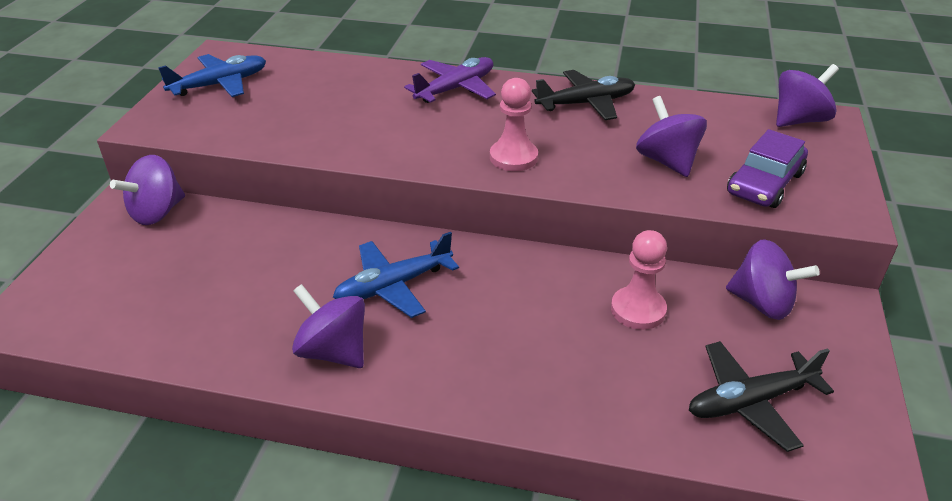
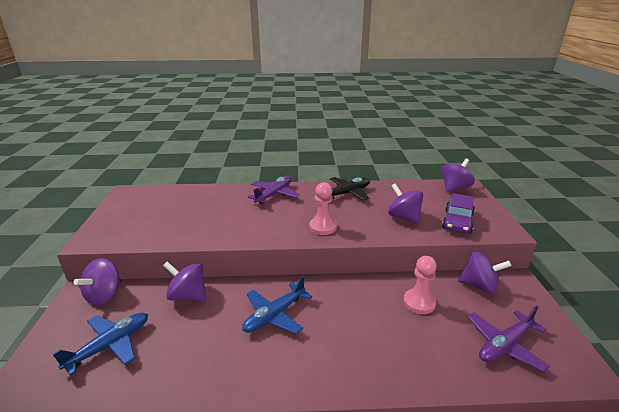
camera: 15 degrees left, 10 degrees down
(220, 84) = (132, 209): blue plane -> blue plane (110, 345)
(333, 351) = (252, 367): purple spinning top -> purple spinning top (188, 296)
(750, 402) = (505, 345): black plane -> purple plane

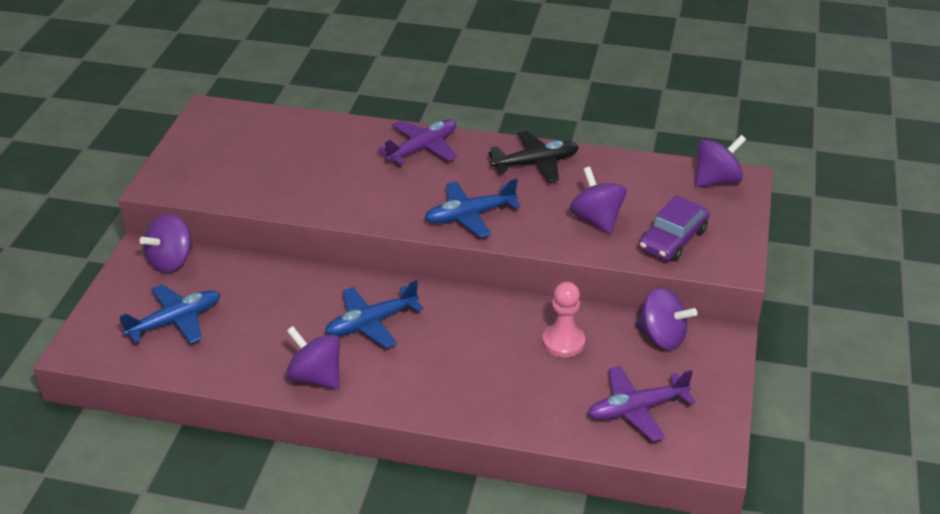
camera: 15 degrees right, 10 degrees up
(188, 296) = (272, 280): purple spinning top -> purple spinning top (316, 377)
(323, 227) = (469, 216): pink pawn -> blue plane

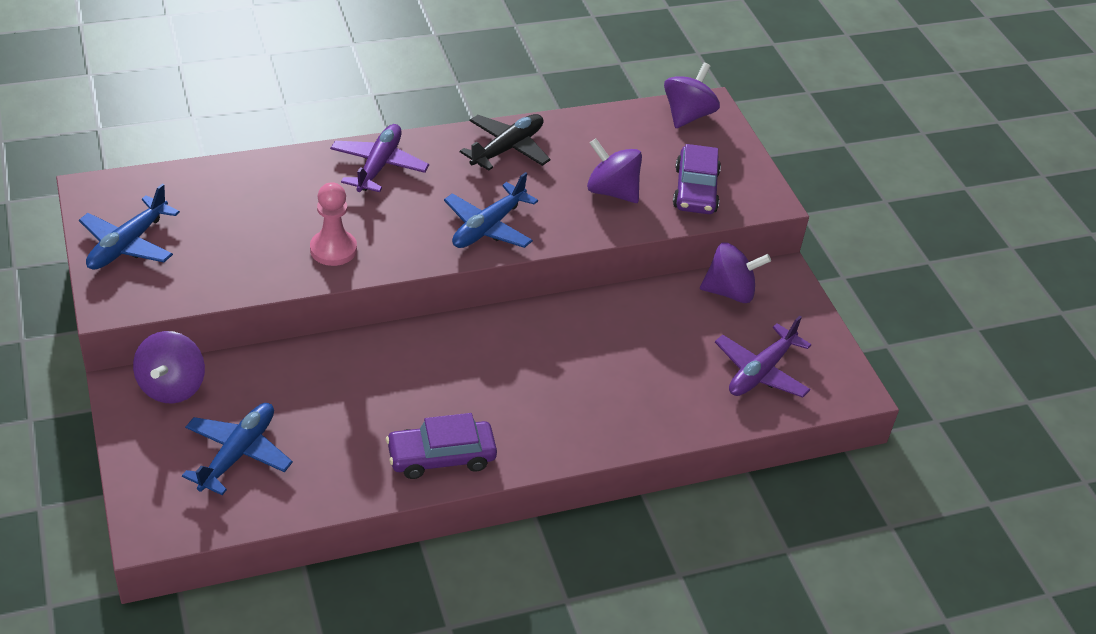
camera: 35 degrees left, 5 degrees up
(316, 377) = (441, 456): purple spinning top -> purple car
(371, 323) = (450, 378): blue plane -> blue plane (128, 244)
(563, 342) = (648, 329): pink pawn -> pink pawn (333, 249)

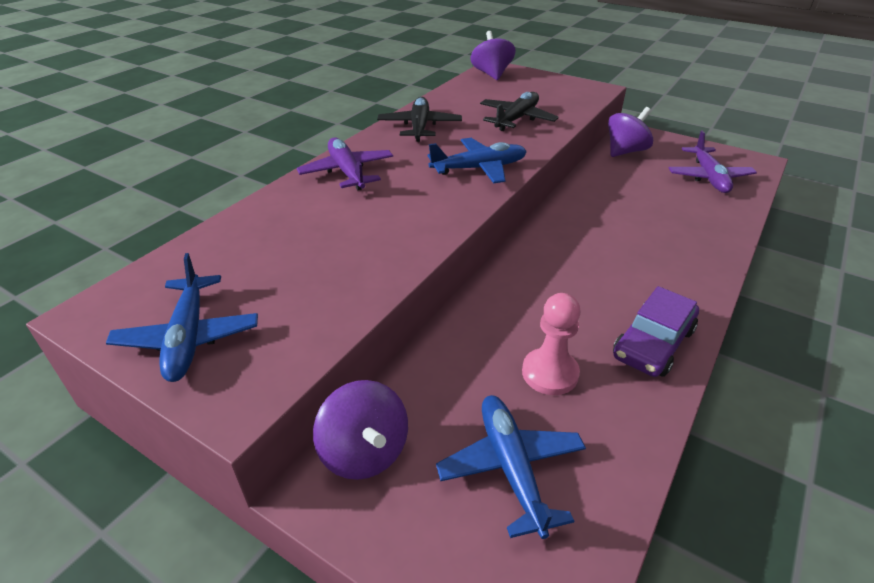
camera: 35 degrees left, 5 degrees down
(333, 249) = (394, 236): pink pawn -> pink pawn (550, 373)
(488, 227) = (479, 168): blue plane -> blue plane turned 105 degrees counterclockwise
(612, 191) = (516, 119): purple spinning top -> black plane
(695, 190) = (556, 100): purple car -> none

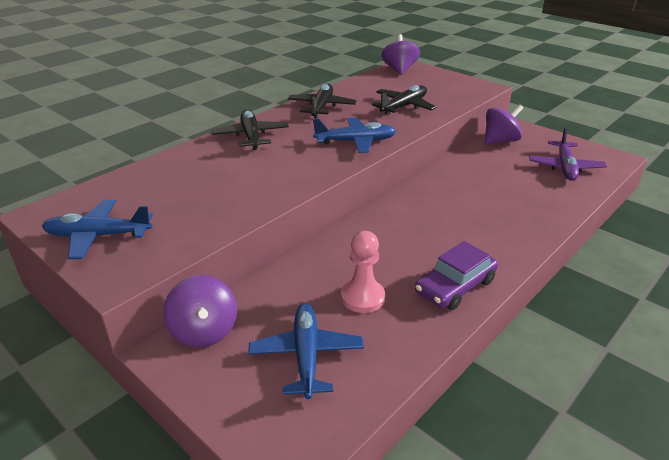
camera: 10 degrees right, 5 degrees down
(188, 337) = (98, 236): blue plane -> blue plane turned 90 degrees clockwise
(347, 172) = (251, 136): purple plane -> black plane

